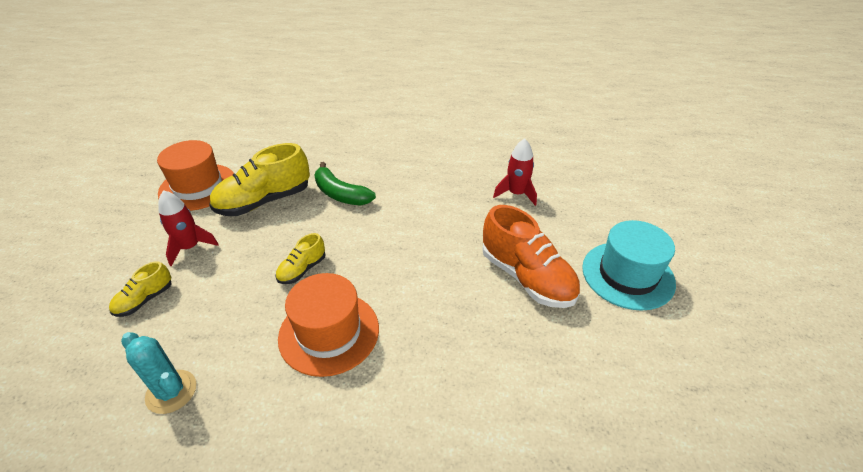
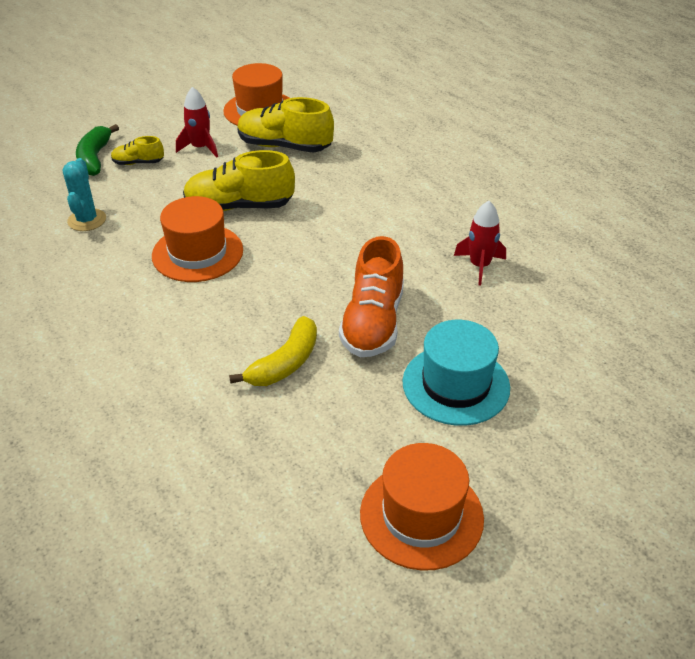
camera: 50 degrees right, 0 degrees up
(302, 270) = (239, 206): yellow shoe -> yellow shoe, size x1.95
(340, 194) = (341, 174): green banana -> green banana (95, 158)
(529, 356) = (285, 363): none -> yellow banana
(755, 374) = (421, 515): none -> orange hat

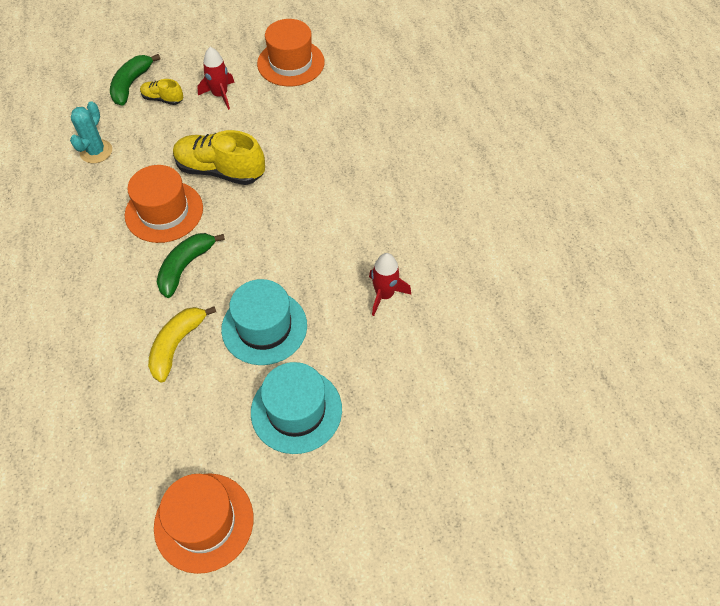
camera: 20 degrees right, 15 degrees up
(251, 293) = (185, 267): none -> green banana
(284, 146) = (290, 112): yellow shoe -> none
(285, 363) = (177, 345): yellow banana -> yellow banana turned 150 degrees clockwise
(373, 323) = (264, 327): orange shoe -> turquoise hat

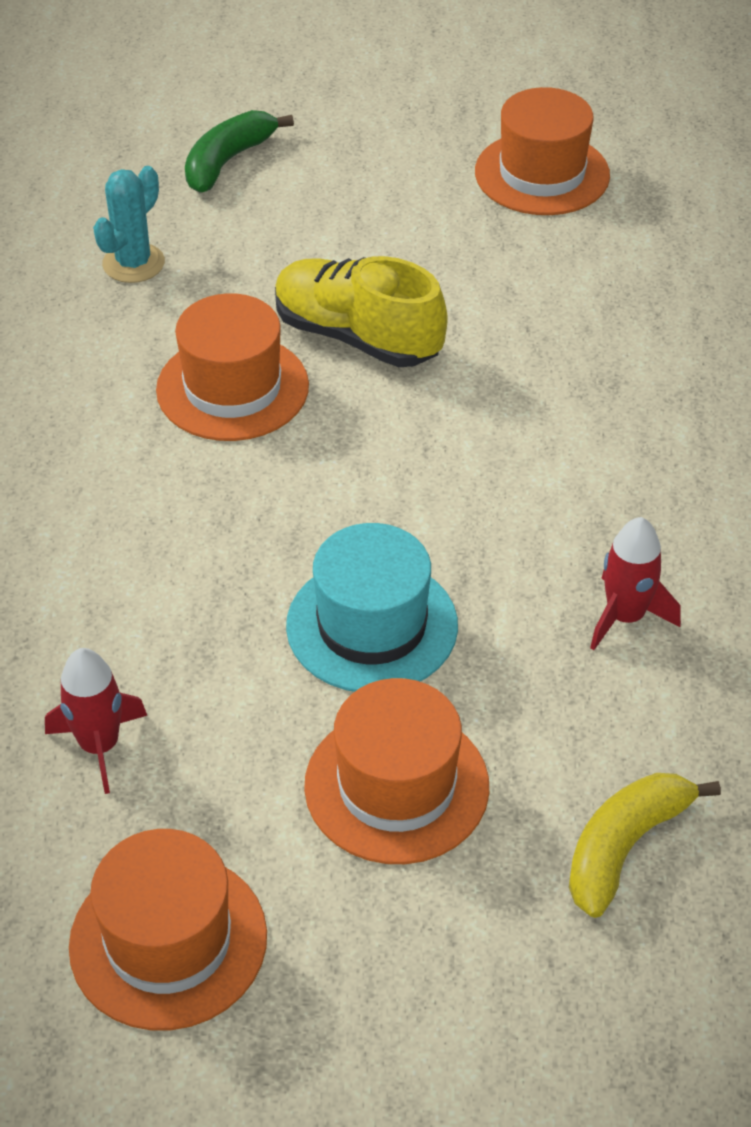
camera: 15 degrees right, 10 degrees down
(163, 99) = (280, 195): yellow shoe -> none
(177, 345) = (197, 622): yellow banana -> yellow banana (624, 847)
(185, 267) = (248, 490): green banana -> none
(220, 95) = (390, 207): red rocket -> red rocket (99, 746)
(296, 410) = (396, 786): turquoise hat -> orange hat

